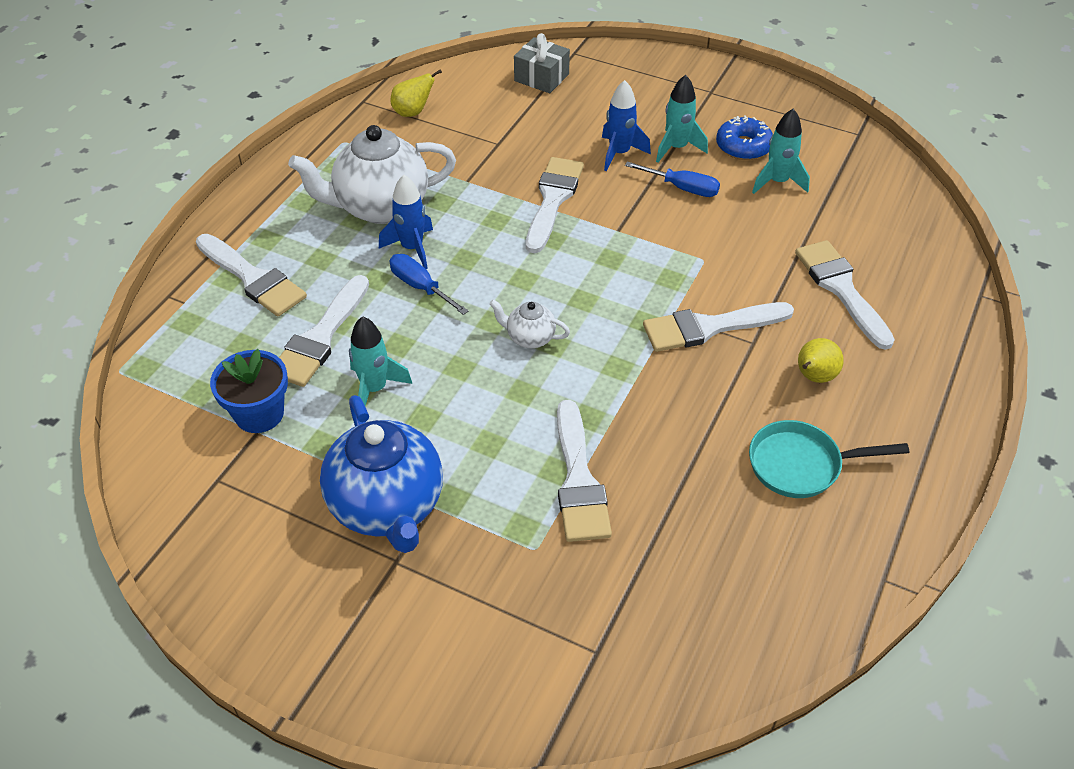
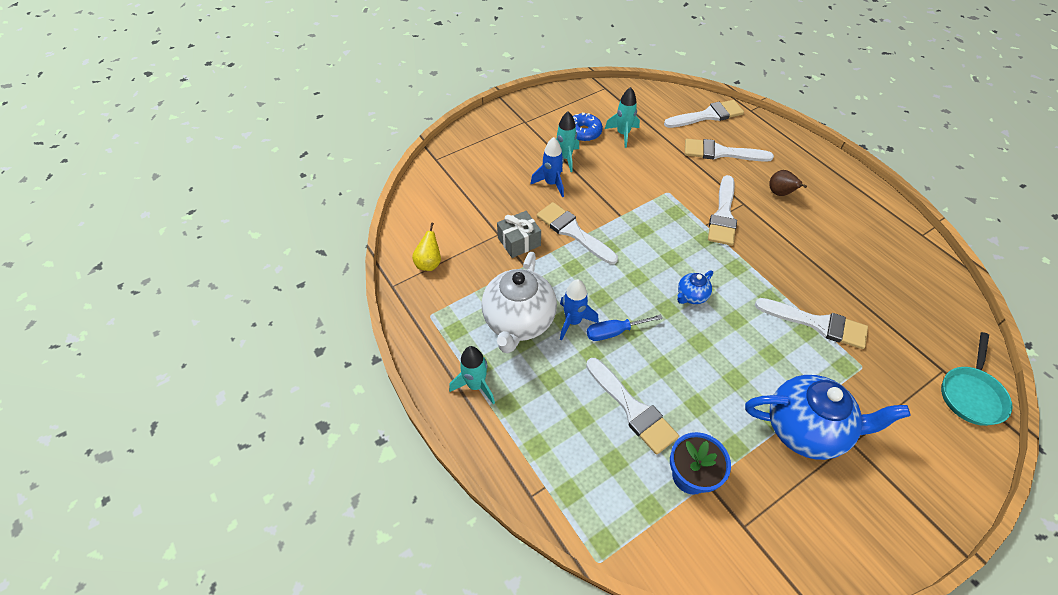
camera: 60 degrees left, 5 degrees up
(253, 278) = (546, 429): white brush -> white brush (707, 115)
(375, 389) = (698, 396): turquoise rocket -> turquoise rocket (476, 385)
(530, 338) = (691, 296): white teapot -> blue teapot
(541, 77) = (448, 185): grey gift -> grey gift (519, 242)
(682, 188) = (602, 172): blue screwdriver -> none
(801, 465) = (839, 227): turquoise pan -> turquoise pan (971, 394)
(814, 377) = (780, 193): yellow pear -> brown pear

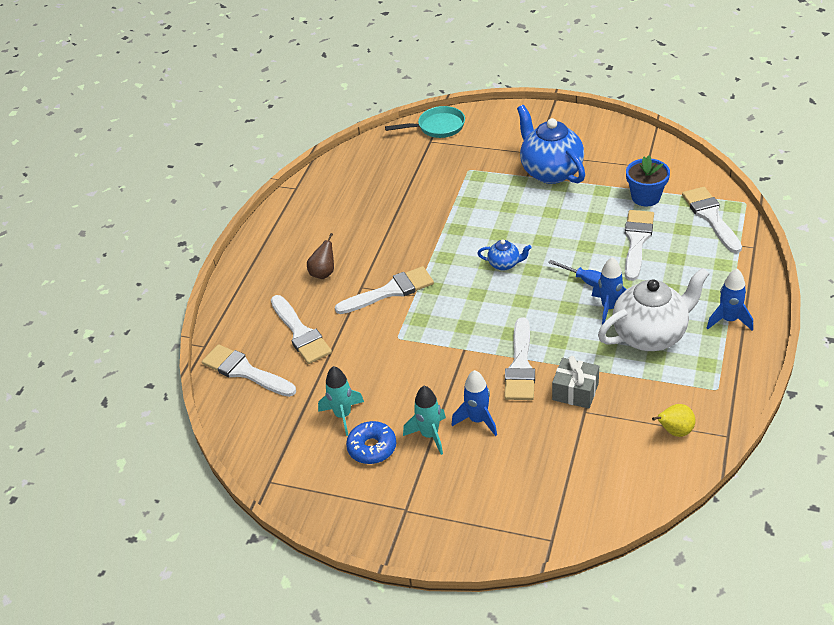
camera: 125 degrees left, 10 degrees down
(476, 385) = (728, 320): turquoise rocket -> blue rocket
(817, 323) = (454, 199): white brush -> white brush (711, 217)

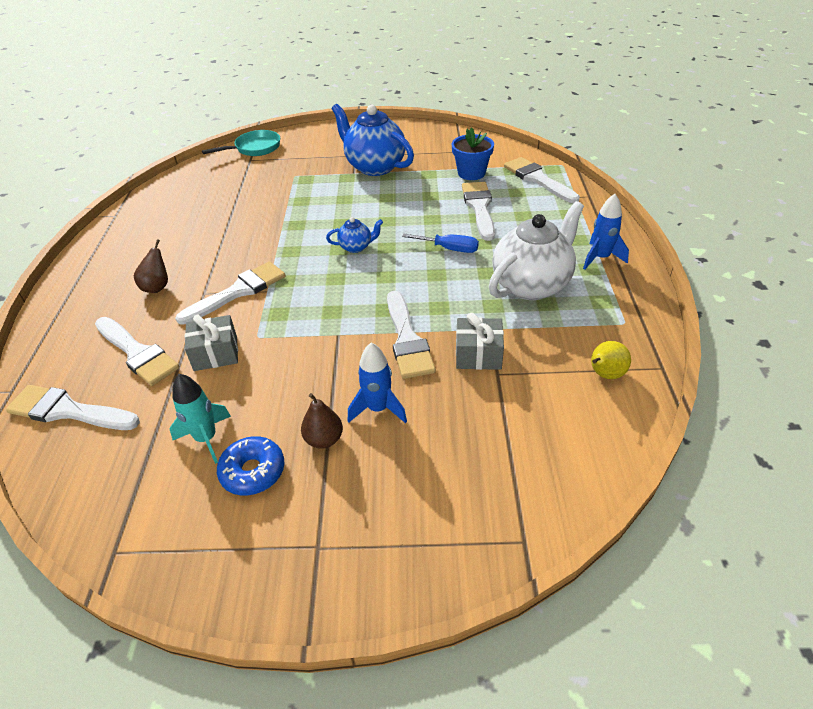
camera: 20 degrees left, 0 degrees up
(361, 346) = (215, 353): none -> grey gift
(429, 435) = (324, 439): turquoise rocket -> brown pear
(609, 308) = (479, 267): blue rocket -> none

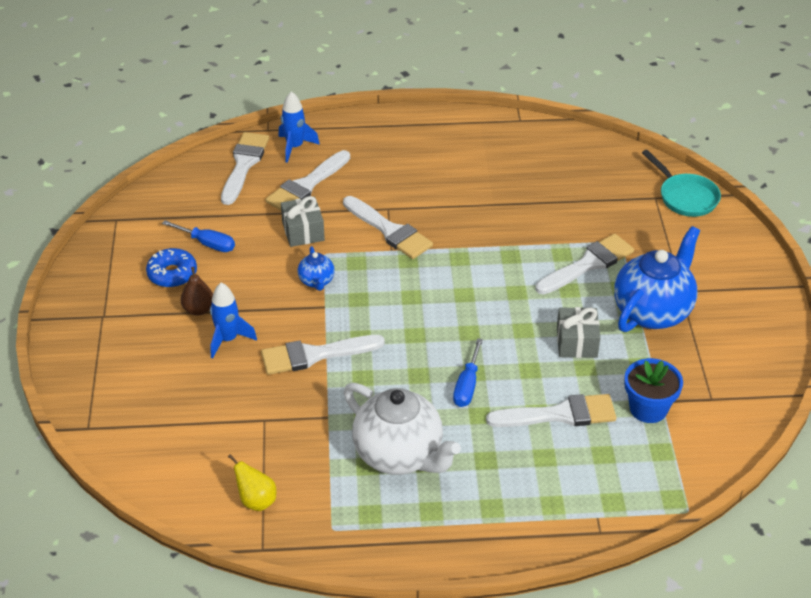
camera: 85 degrees right, 0 degrees up
(157, 287) = (397, 177): brown pear -> none
(206, 439) = (207, 244): turquoise rocket -> blue screwdriver
(356, 247) = (468, 308): blue teapot -> blue teapot (316, 281)
(478, 354) = (290, 406): grey gift -> grey gift (576, 342)
(538, 179) = (640, 479): white brush -> white brush (588, 264)
(600, 258) = (452, 524): blue rocket -> blue rocket (295, 147)

